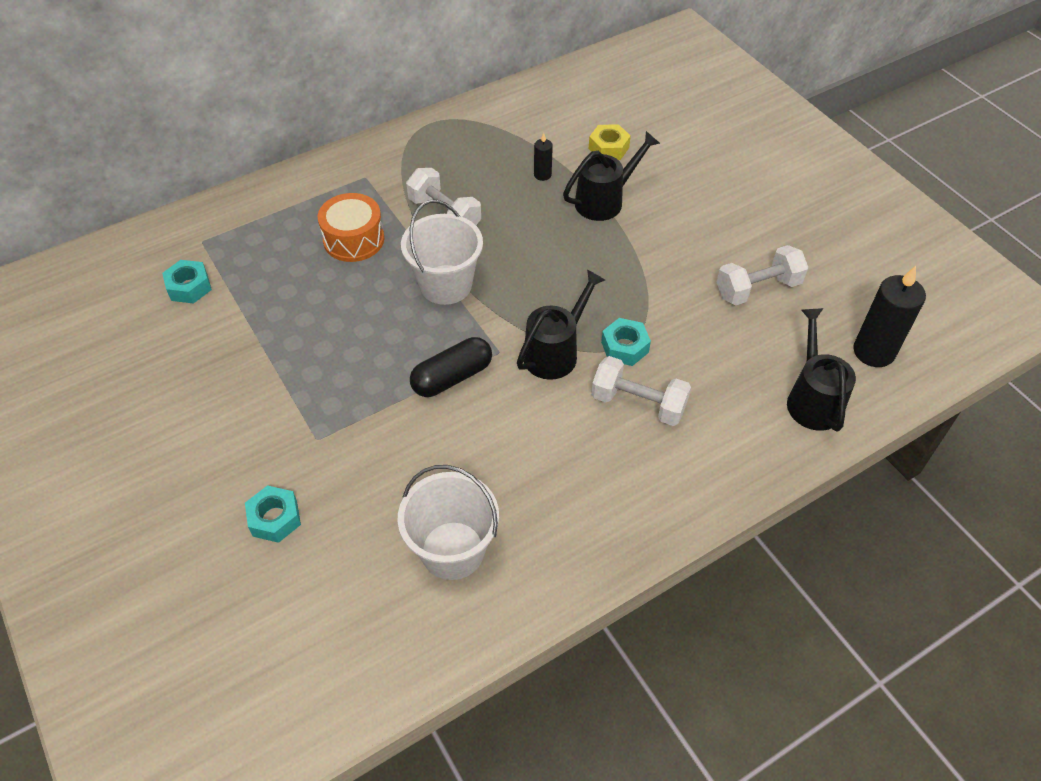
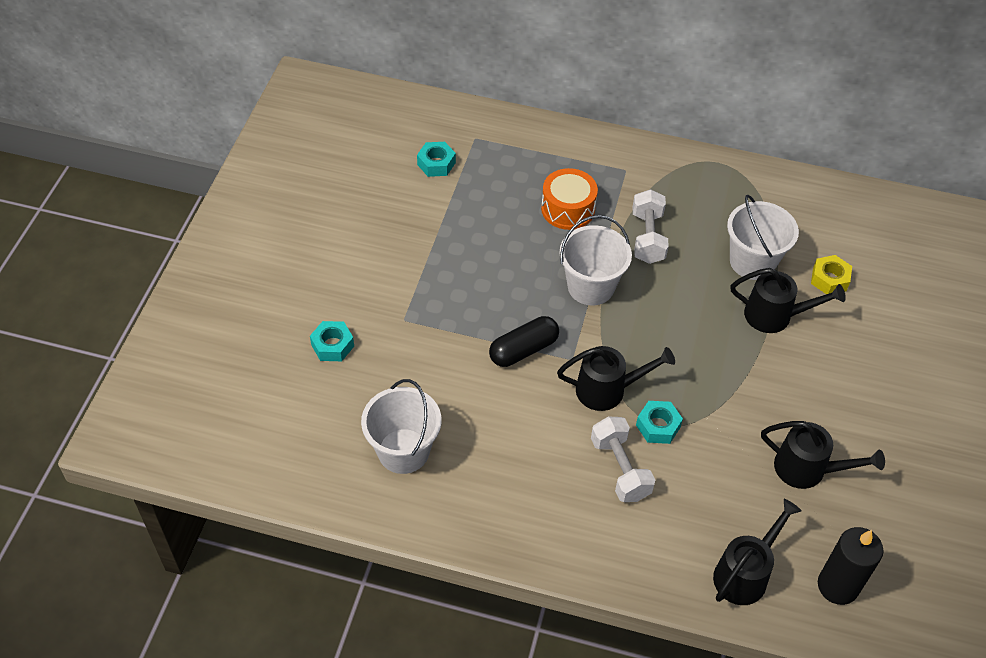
camera: 45 degrees right, 0 degrees up
(452, 377) = (523, 350): black capsule -> black capsule turned 45 degrees counterclockwise
(542, 175) = (752, 262): black candle -> white bucket
(757, 289) = (808, 469): white dumbbell -> black watering can

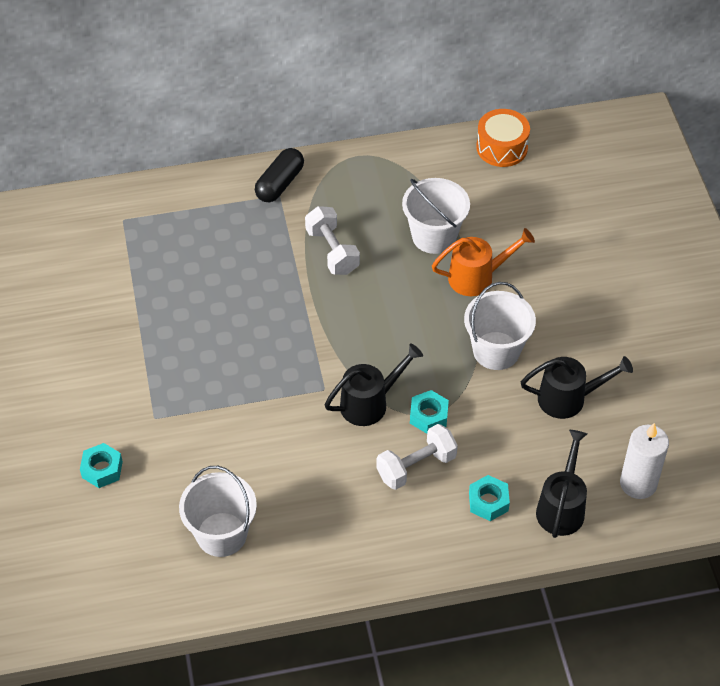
camera: 25 degrees left, 0 degrees up
(436, 164) = (100, 259): turquoise nut -> turquoise nut (488, 502)
(523, 350) = (277, 399): black capsule -> black capsule (280, 184)
(568, 209) = (246, 253): orange drum -> orange drum (502, 147)
(591, 286) = (306, 317): white bucket -> white bucket (496, 351)
(620, 469) = (416, 466): white dumbbell -> white dumbbell turned 75 degrees counterclockwise
(775, 316) = (478, 277): black watering can -> orange watering can
(829, 279) = (506, 225): yellow nut -> none
(837, 586) = (638, 483): black candle -> white candle

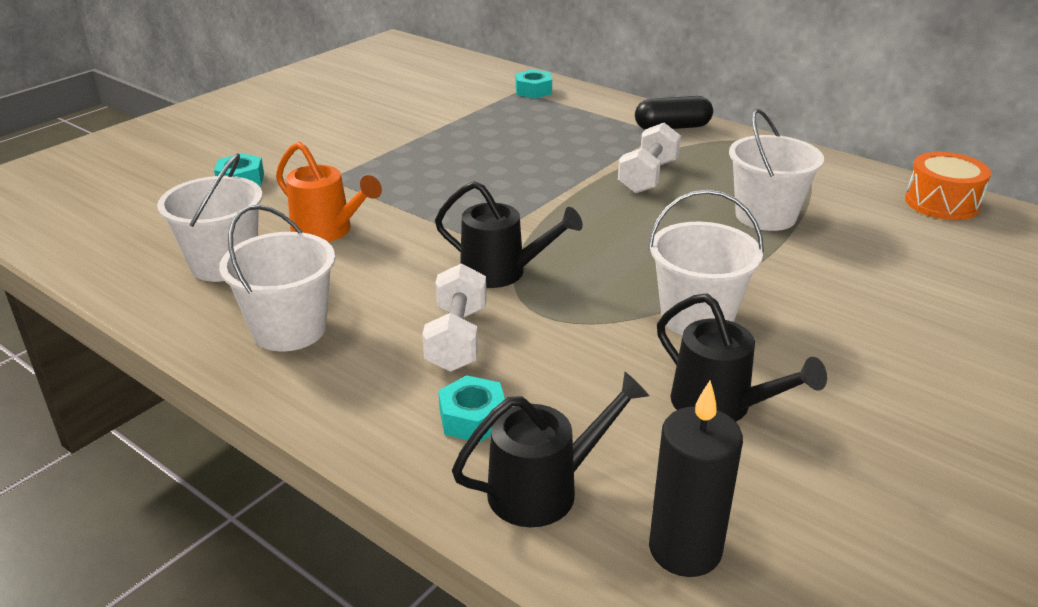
camera: 50 degrees right, 20 degrees down
(333, 537) = (289, 329): none -> white bucket
(416, 466) = (457, 339): white dumbbell -> white dumbbell turned 75 degrees clockwise
(429, 416) = (538, 315): turquoise nut -> turquoise nut (533, 90)
(478, 277) = (767, 261): orange watering can -> orange watering can (328, 231)
(638, 483) = (685, 549): white candle -> black candle

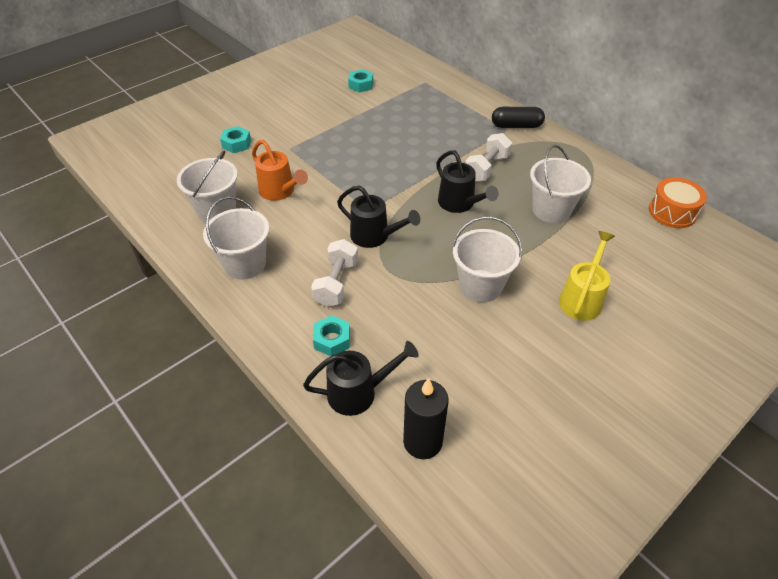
camera: 10 degrees right, 15 degrees up
(533, 90) = (434, 83): turquoise nut -> turquoise nut (361, 85)
(721, 406) = (473, 352): black watering can -> black watering can (460, 204)
(862, 317) = (582, 298): none -> yellow watering can

